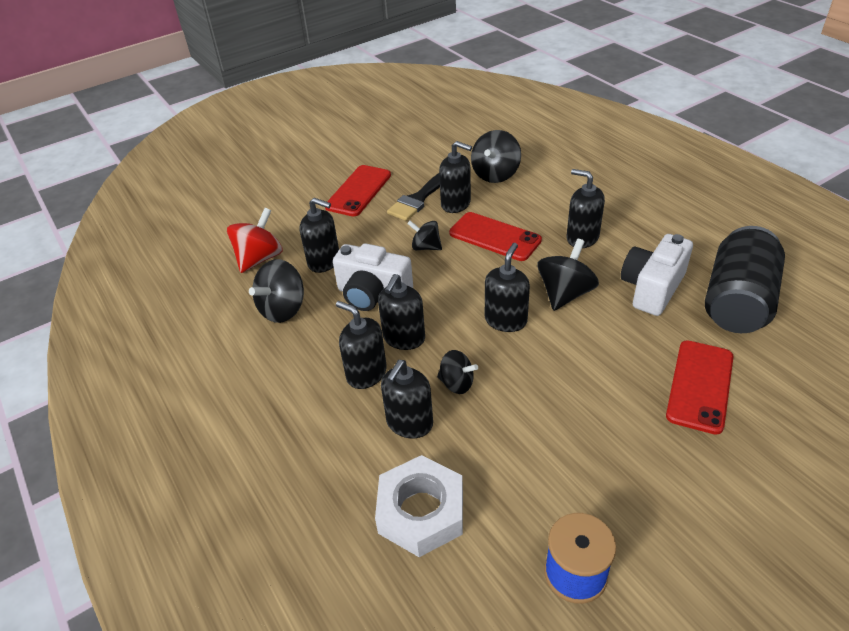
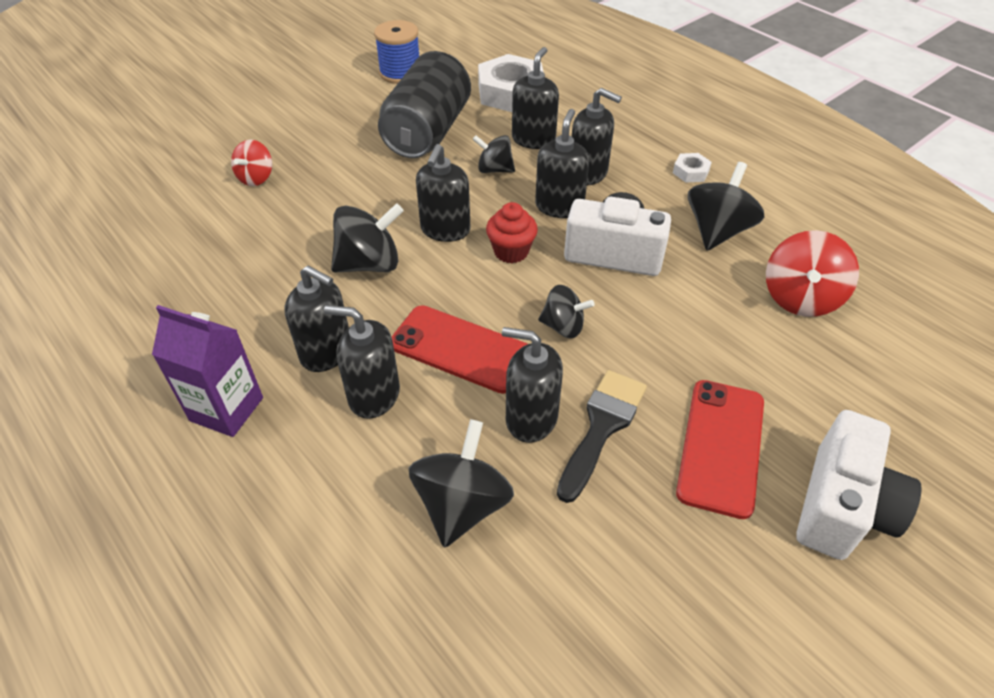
camera: 170 degrees right, 5 degrees up
(269, 370) = (690, 172): none -> white nut
(324, 261) = (703, 297): black soap dispenser -> black soap dispenser (374, 395)
(452, 299) = (511, 251): none -> red cupcake
(565, 294) = (370, 264): black spinning top -> black spinning top turned 135 degrees counterclockwise
(633, 212) = (226, 409): none -> purple carton
(652, 288) = (257, 275): white camera -> white camera (842, 506)
(700, 386) = (256, 178): red phone -> red spinning top
(737, 302) = (161, 262): black can -> black can (427, 132)

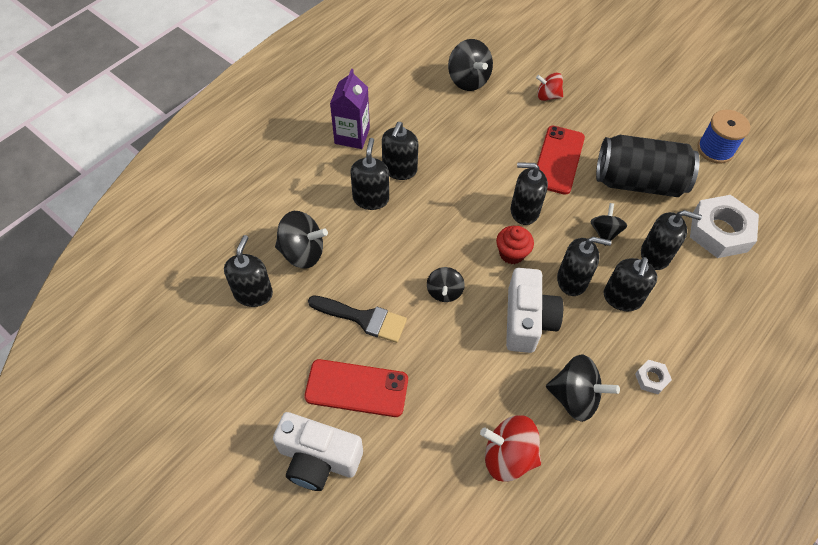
camera: 80 degrees right, 10 degrees up
(370, 264) = (479, 175): black spinning top -> black spinning top (468, 80)
(460, 349) = (414, 236): red phone -> red phone (558, 160)
(531, 418) = (365, 279): black soap dispenser -> black soap dispenser (253, 293)

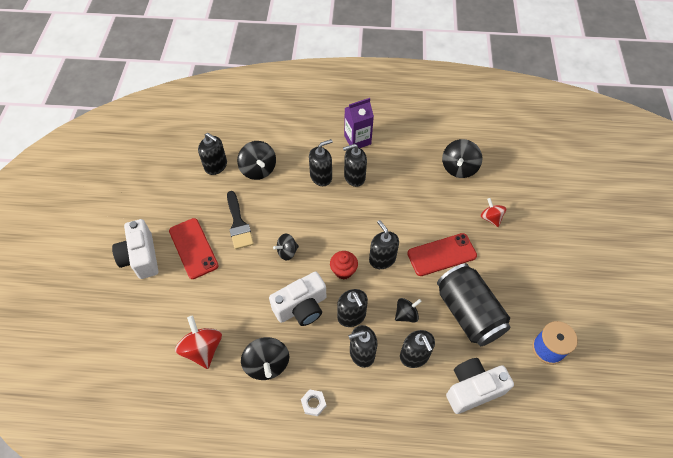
camera: 55 degrees right, 0 degrees up
(253, 293) = (216, 166): black soap dispenser -> black soap dispenser turned 60 degrees clockwise
(720, 231) = (473, 389): white nut -> white camera

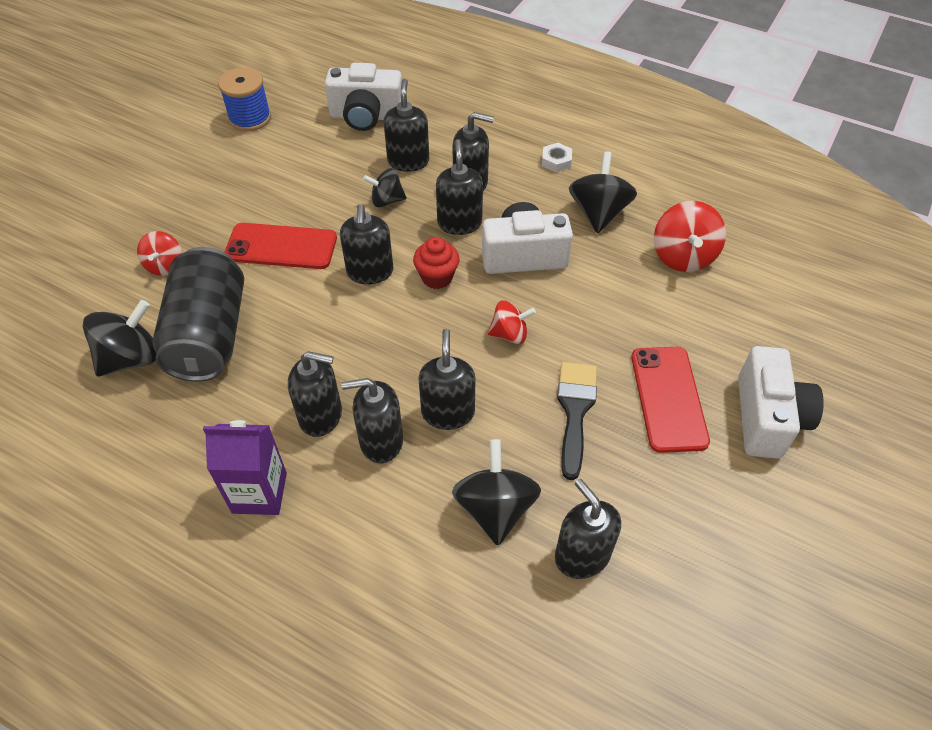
camera: 155 degrees left, 5 degrees down
(287, 252) = (509, 334): black spinning top -> red spinning top
(298, 200) = (448, 412): none -> black soap dispenser
(468, 312) = (307, 176): black can -> black can (209, 335)

